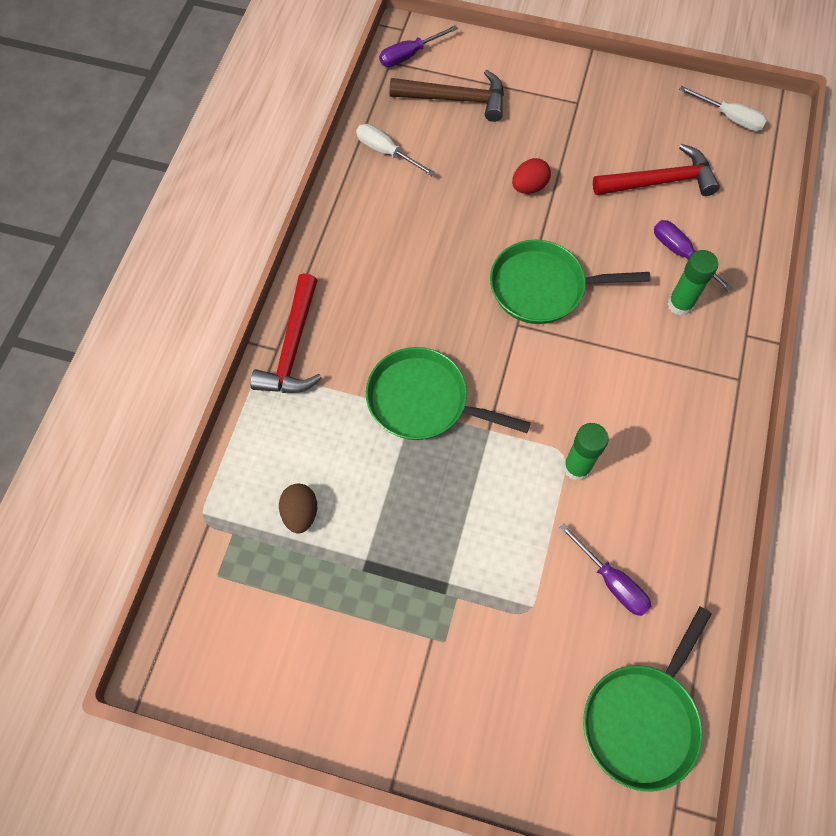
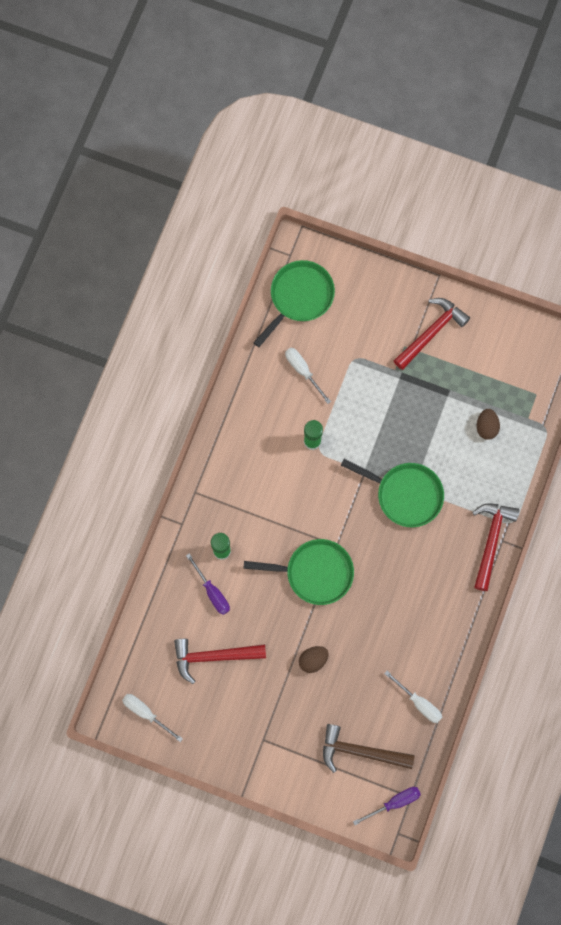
camera: 175 degrees left, 10 degrees up
(398, 672) = (431, 332): none -> red hammer
(529, 187) = (313, 660): red egg -> brown egg
(611, 581) = (303, 371): purple screwdriver -> white screwdriver

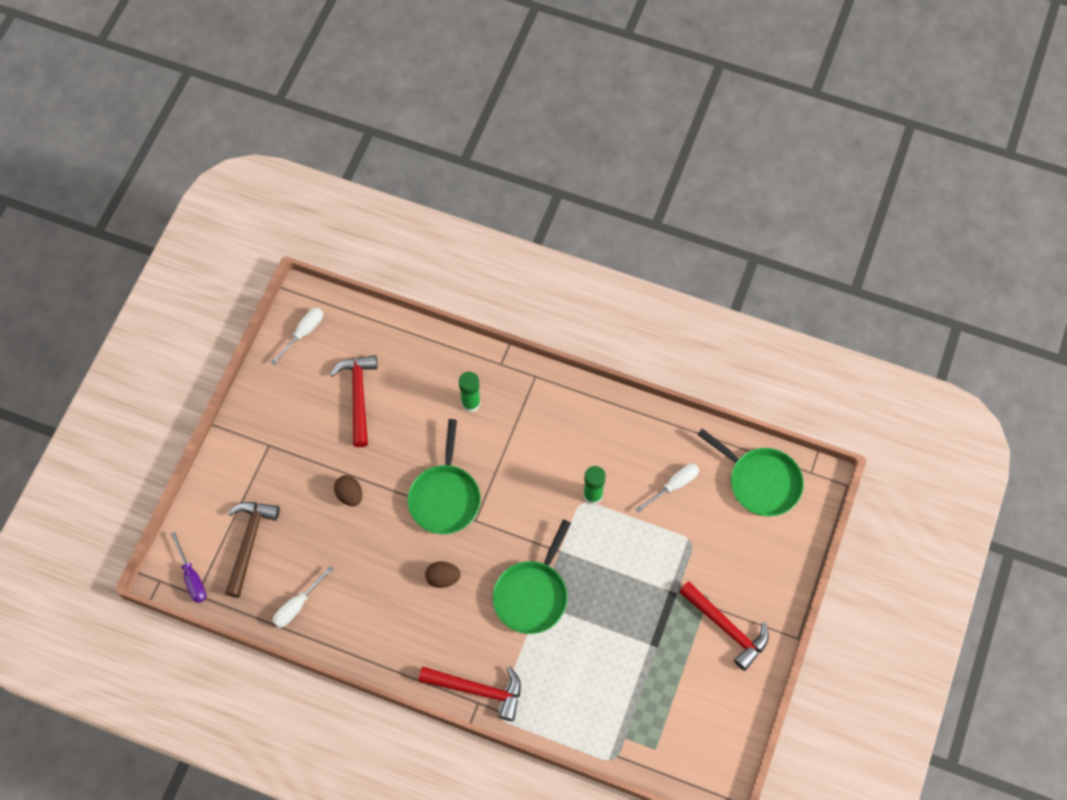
camera: 90 degrees right, 10 degrees down
(212, 592) = (427, 394): purple screwdriver -> none
(486, 427) = (613, 688): brown egg -> brown egg (443, 578)

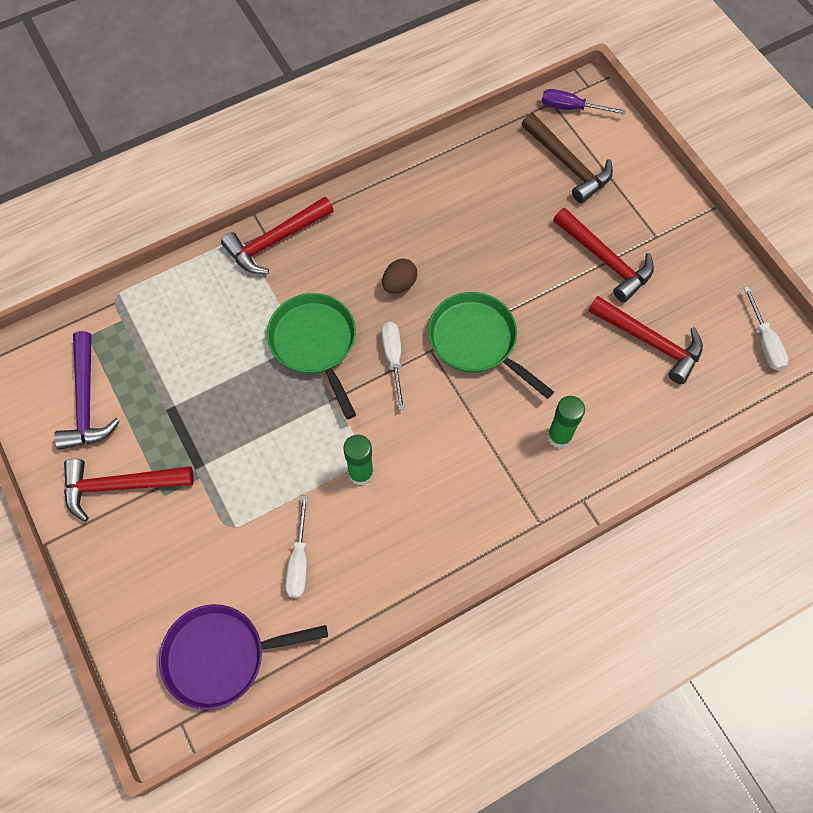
camera: 130 degrees right, 0 degrees up
(297, 605) = (477, 163): white screwdriver -> white screwdriver (393, 359)
(315, 463) = (605, 260): none -> red hammer
(350, 495) = (548, 266): brown egg -> none
(697, 703) = (86, 402): none -> purple hammer
(760, 482) = (221, 656): green pan -> purple pan

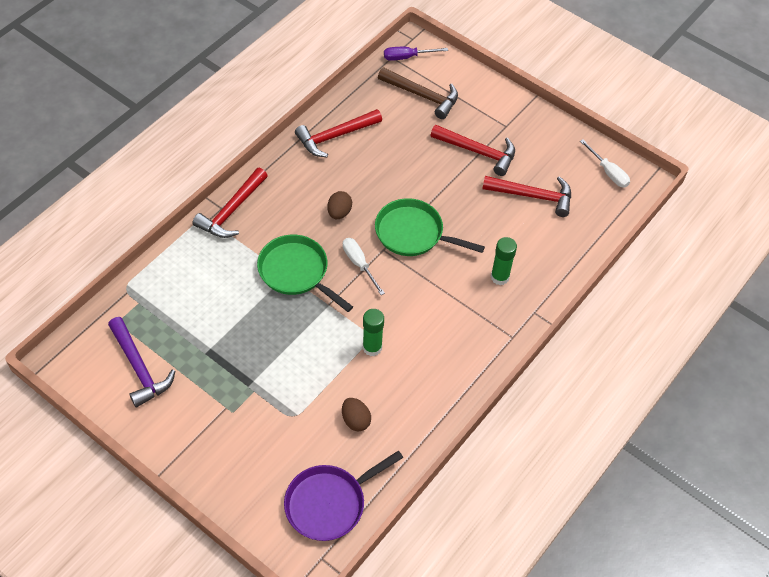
camera: 25 degrees left, 10 degrees down
(120, 486) = (195, 417): red hammer -> red hammer (335, 136)
(299, 561) = (355, 420): white screwdriver -> brown egg

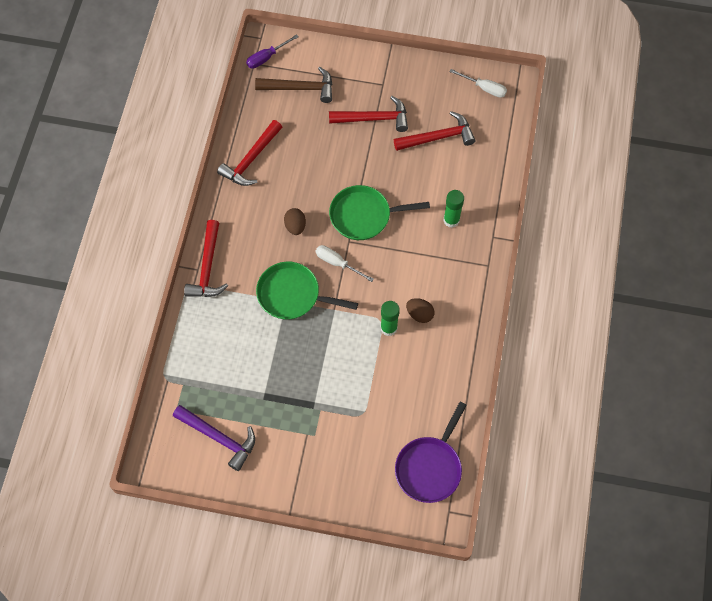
camera: 25 degrees left, 10 degrees up
(355, 420) = (411, 393): brown egg -> brown egg (419, 314)

